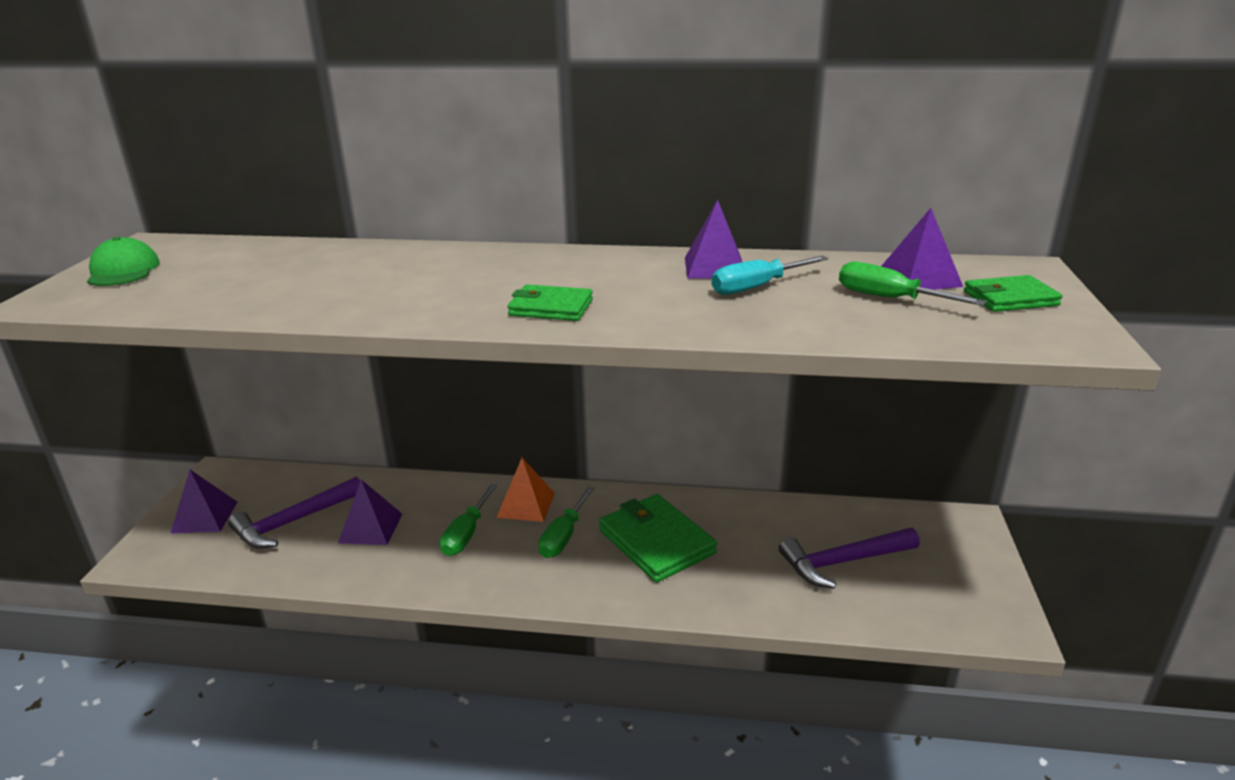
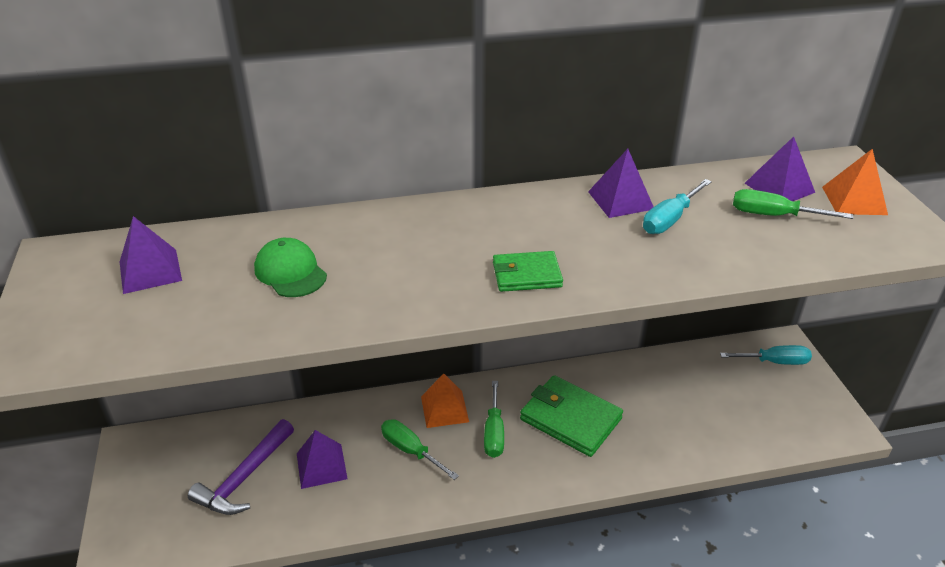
camera: 20 degrees left, 10 degrees up
(123, 270) = (68, 300): green cap -> green cap (290, 272)
(205, 517) = (152, 494): purple pyramid -> purple pyramid (150, 271)
(466, 534) = (411, 451): green screwdriver -> green screwdriver turned 135 degrees clockwise
(843, 562) = (716, 402): purple hammer -> none
(944, 537) = (774, 362): none -> turquoise screwdriver
(1010, 298) = (854, 200): green wallet -> orange pyramid

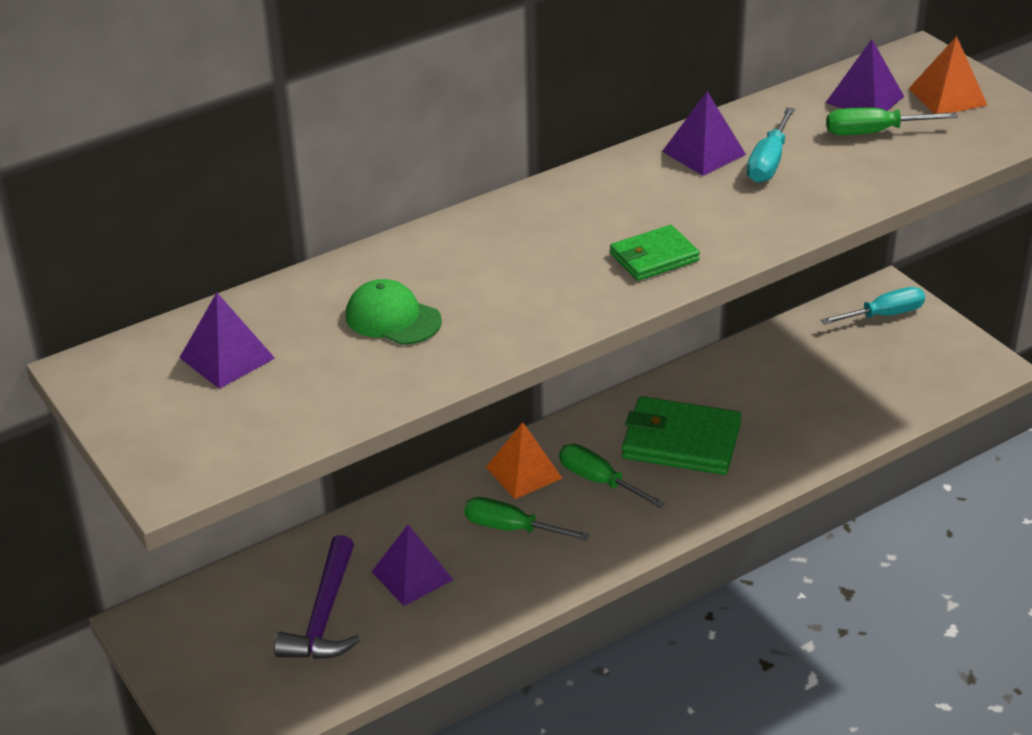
camera: 20 degrees left, 0 degrees up
(494, 432) = (599, 481): green screwdriver -> green screwdriver turned 150 degrees clockwise

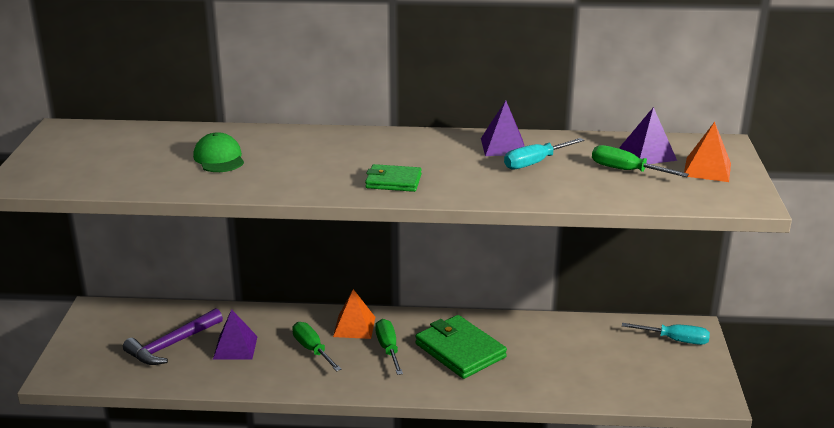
camera: 35 degrees right, 10 degrees down
(227, 357) = (121, 145): purple pyramid -> none

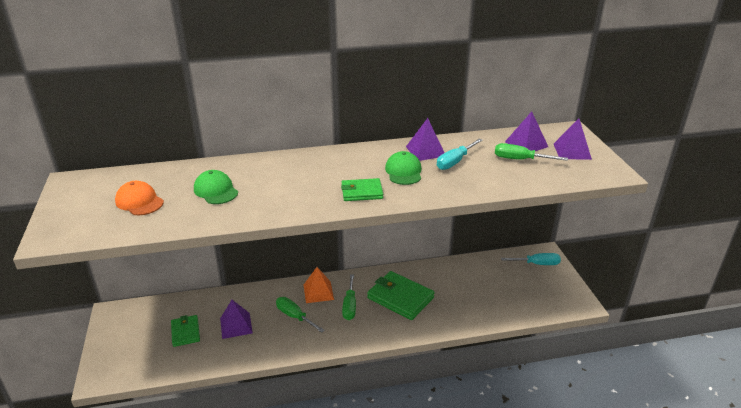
camera: 15 degrees left, 5 degrees up
(127, 159) = (139, 201): none -> orange cap
(172, 345) = (185, 332): purple hammer -> green wallet
(388, 349) = (349, 306): green screwdriver -> green screwdriver turned 150 degrees counterclockwise
(460, 165) = (403, 171): none -> green cap
(707, 169) = (572, 151): orange pyramid -> purple pyramid

